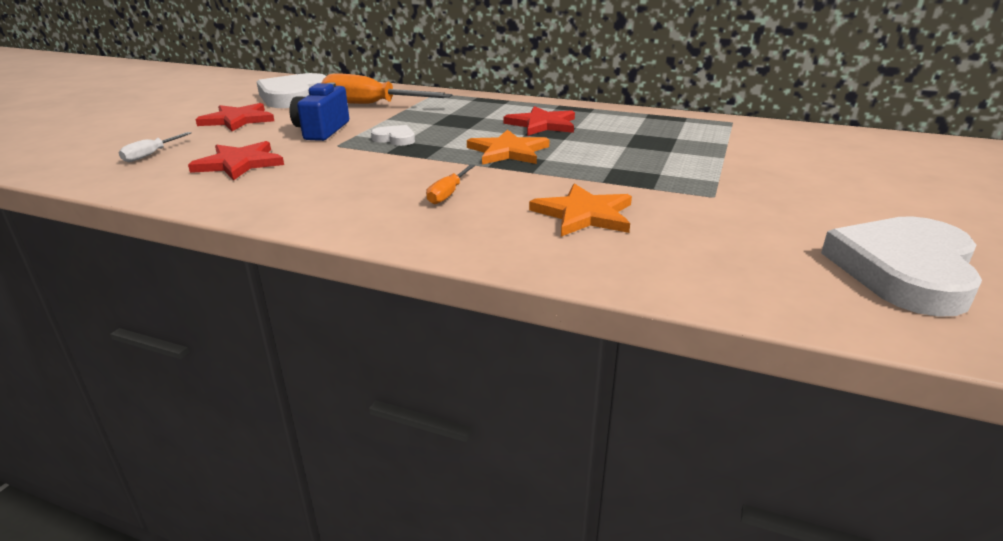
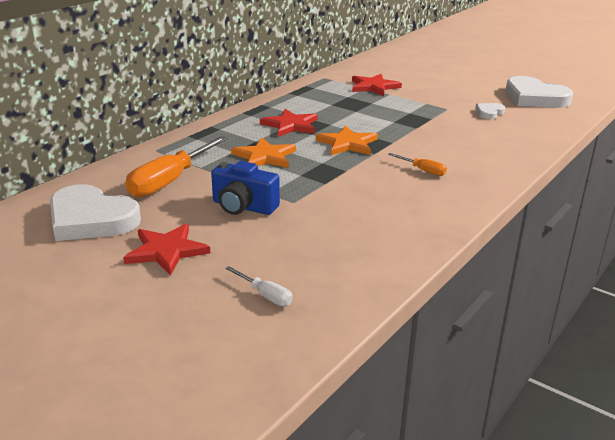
camera: 75 degrees left, 0 degrees up
(239, 163) = (320, 245): red star -> red star (374, 87)
(395, 139) = (291, 178): white heart -> white heart (489, 113)
(584, 214) = (465, 140): orange star -> orange star (265, 157)

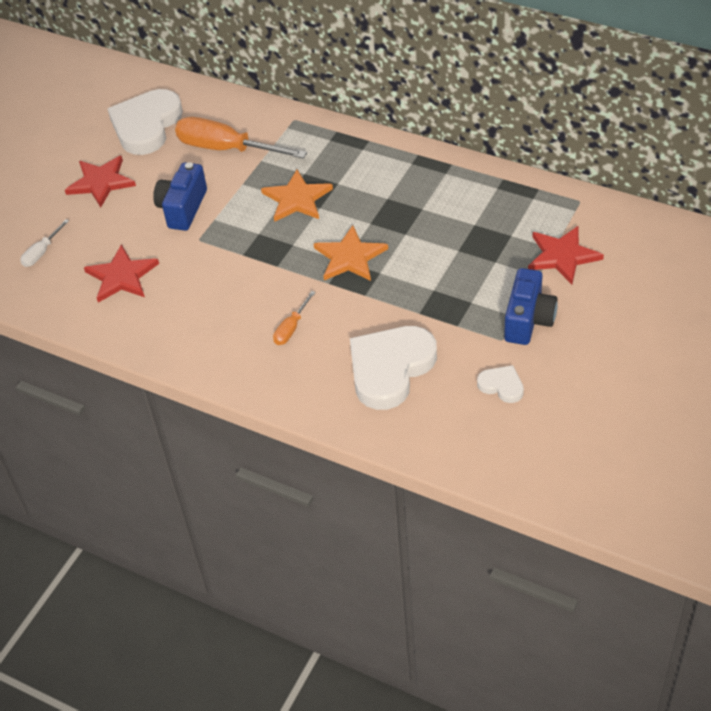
camera: 85 degrees right, 20 degrees up
(291, 125) = (391, 201): red star -> red star (121, 276)
(430, 100) = (528, 320): none -> blue camera
(534, 98) = (589, 441): white heart -> white heart (390, 369)

